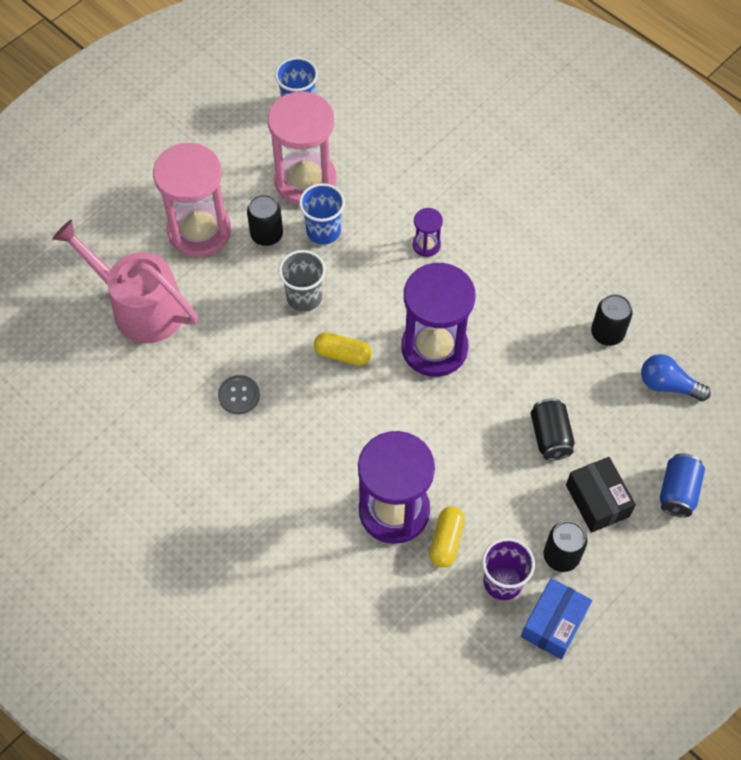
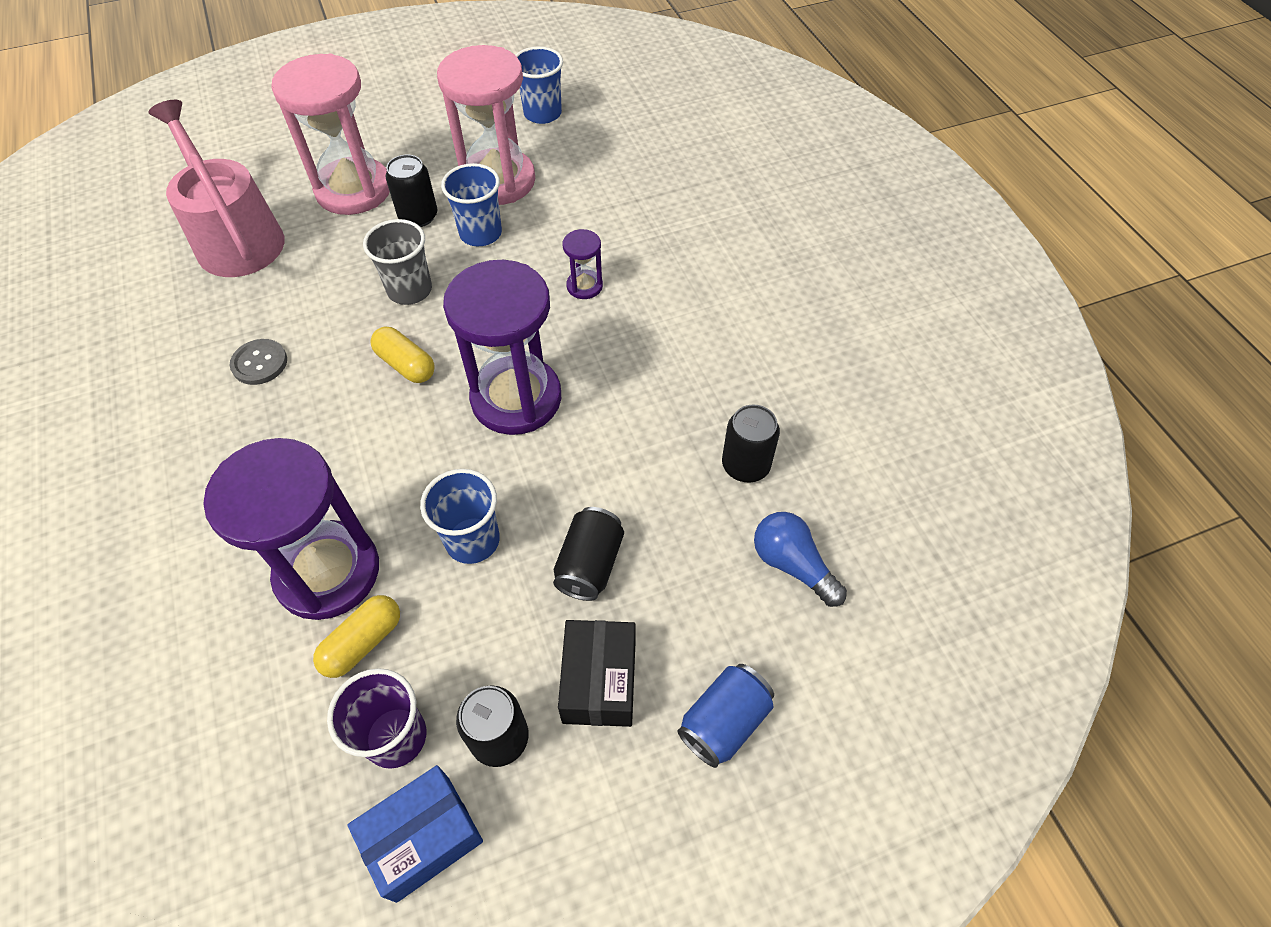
camera: 25 degrees right, 5 degrees down
(470, 453) = (472, 540): none -> blue cup

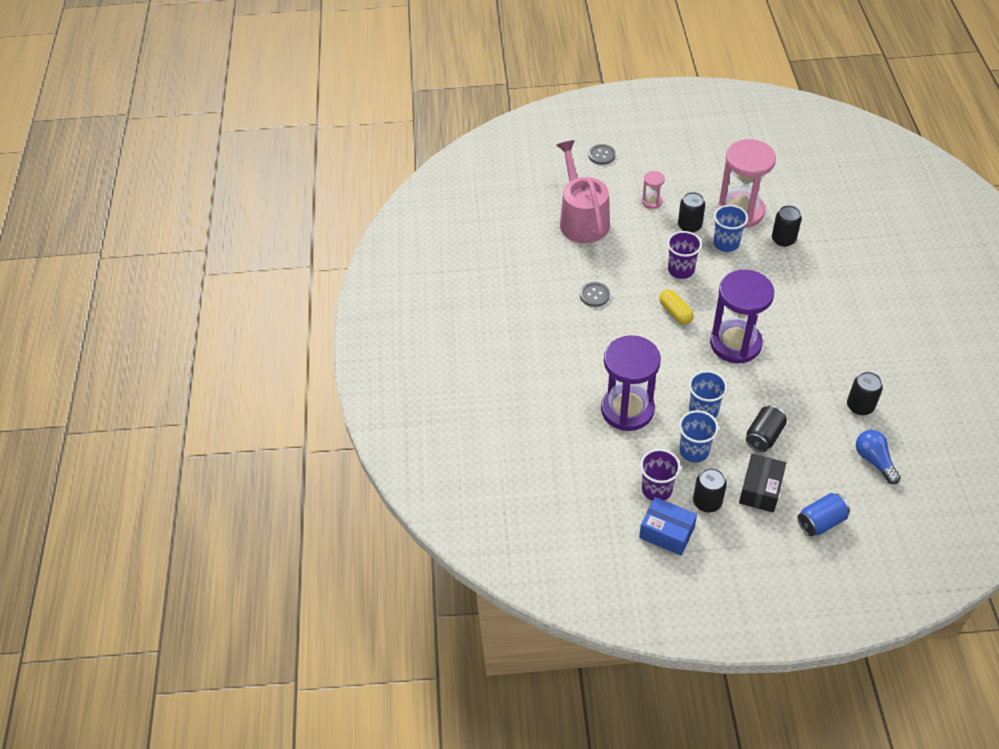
camera: 20 degrees right, 5 degrees down
(268, 134) = (601, 155): none -> grey button
(353, 190) = (652, 202): pink hourglass -> pink hourglass, size x0.44
(363, 642) = (643, 445): yellow capsule -> none
(410, 290) = (681, 270): grey cup -> purple cup
(423, 838) = (666, 533): blue box -> blue box turned 45 degrees clockwise
(542, 113) = (775, 171): blue cup -> blue cup (694, 451)
(571, 210) = (783, 239): none -> black can
(584, 286) = (784, 288): purple hourglass -> none

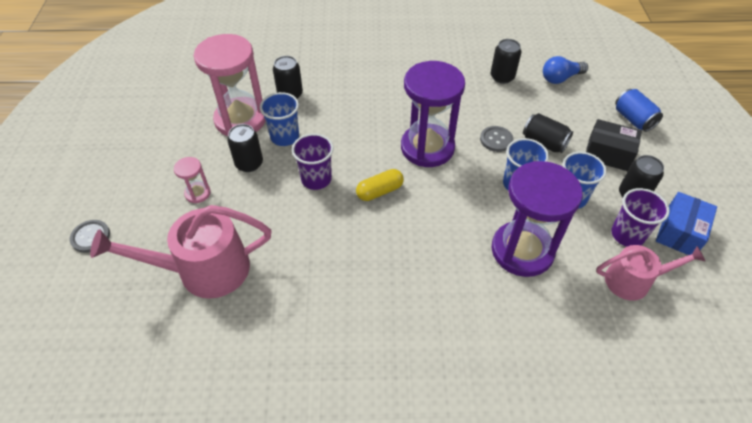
camera: 90 degrees left, 0 degrees up
(594, 295) = (343, 268): grey button -> grey button (496, 140)
(607, 486) = (633, 281): none -> pink watering can

